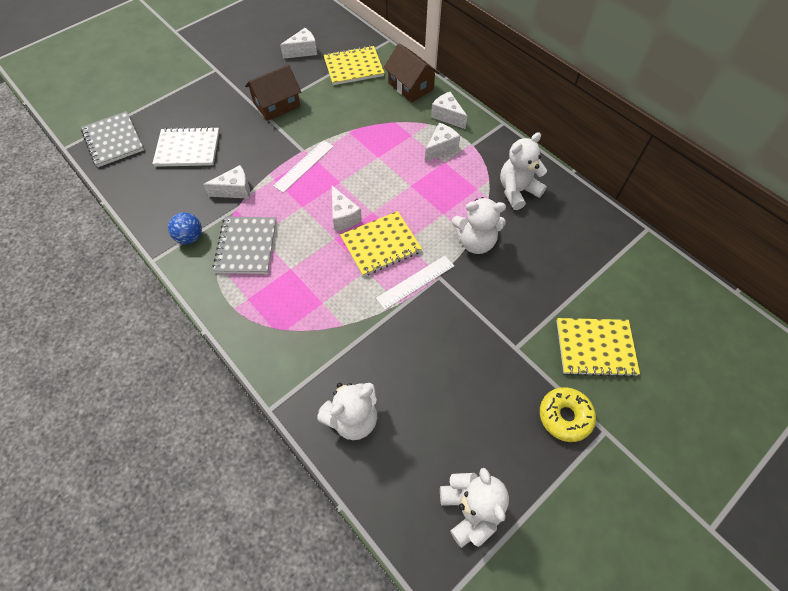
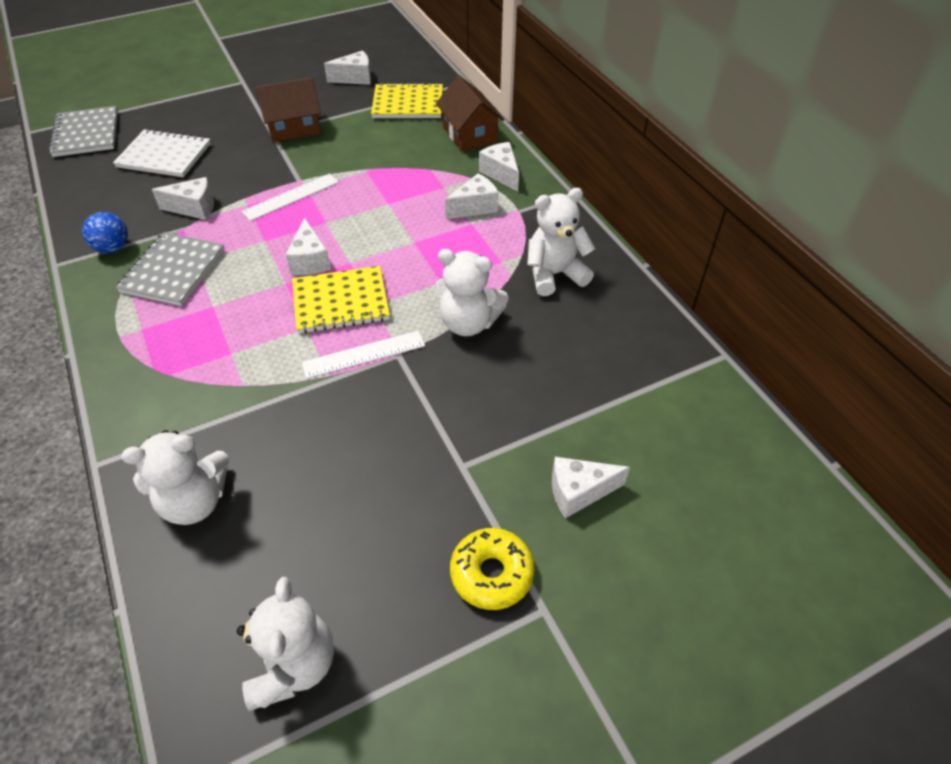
camera: 15 degrees right, 10 degrees down
(595, 348) = (578, 492): yellow notebook -> white cheese

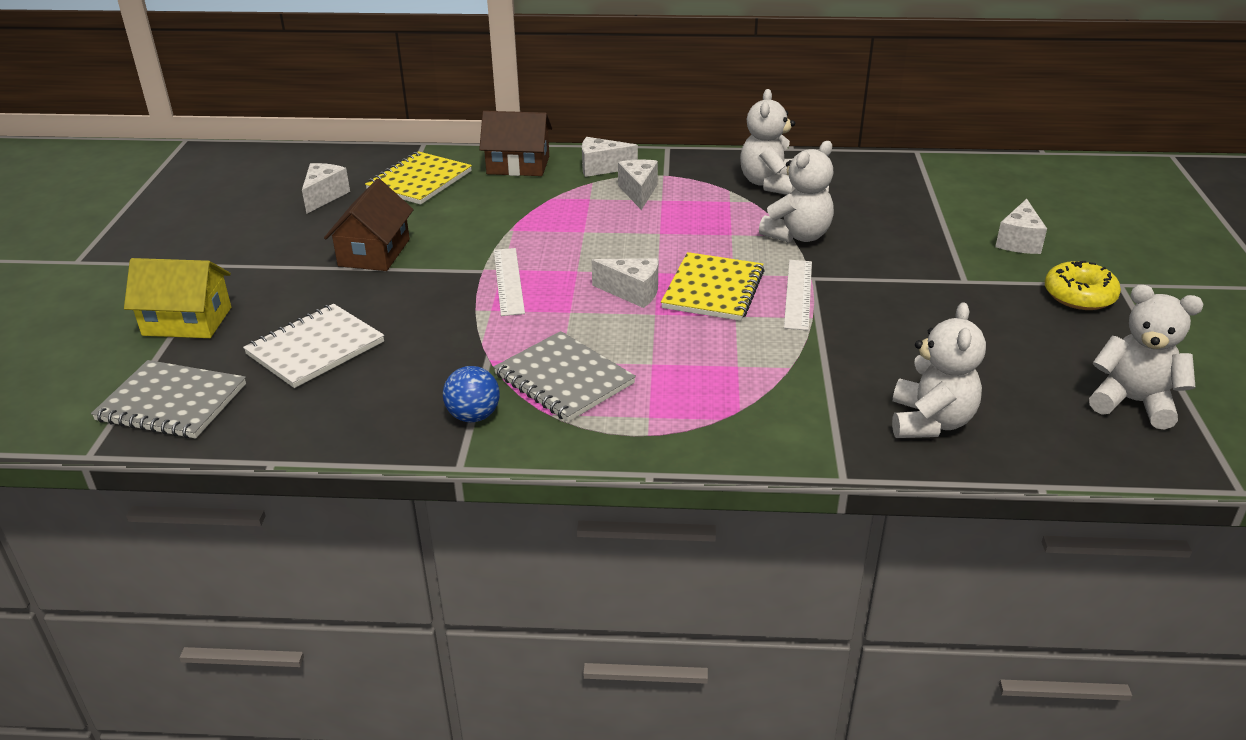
camera: 60 degrees left, 15 degrees down
(172, 100) = (187, 321): none -> yellow house
(194, 208) = (457, 345): white cheese -> none

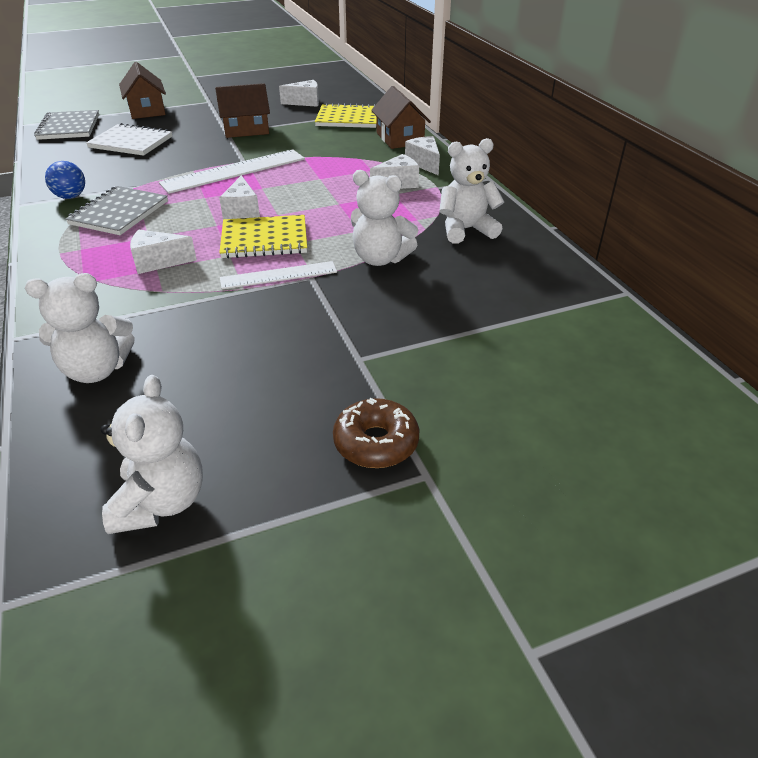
camera: 65 degrees right, 5 degrees up
(187, 321) = (147, 110): yellow house -> brown house
(509, 281) = (234, 171): white ruler -> white ruler, size x1.63
(1018, 241) = (472, 385): white cheese -> white cheese (158, 262)
(1079, 296) = (376, 442): yellow donut -> brown donut

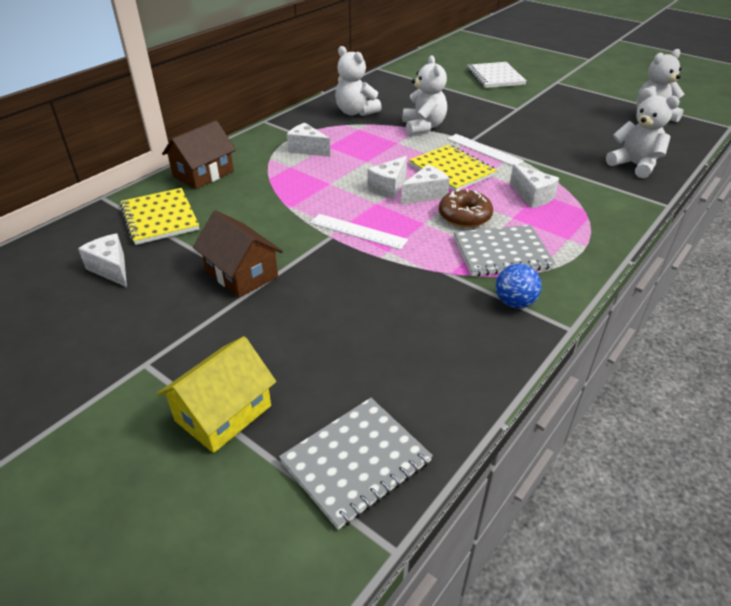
camera: 120 degrees left, 0 degrees up
(131, 142) = (353, 348): white notebook -> white notebook (495, 77)
(147, 110) = (223, 413): brown house -> yellow house
(234, 171) = (358, 231): white ruler -> white ruler, size x0.61
(376, 442) = (557, 92): brown donut -> brown donut (464, 216)
(424, 164) = (256, 149): white cheese -> white cheese (388, 187)

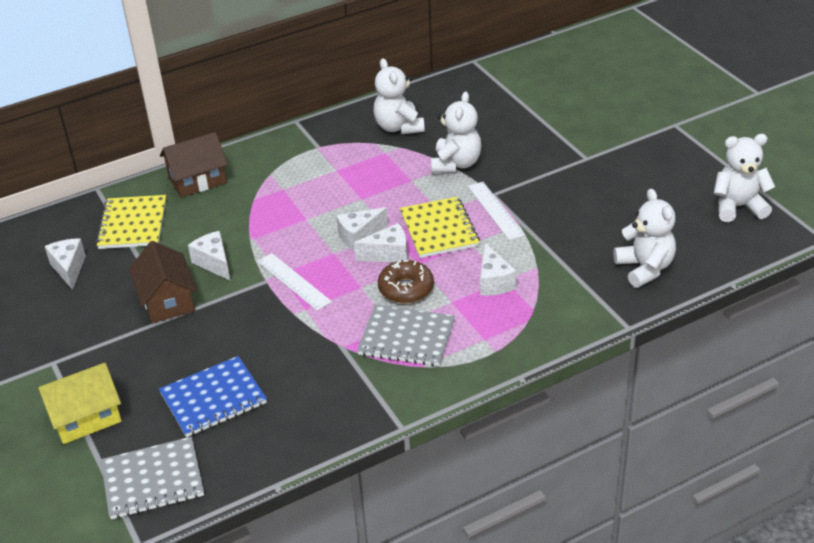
camera: 25 degrees right, 0 degrees up
(307, 149) = (313, 170): white cheese -> white cheese (214, 263)
(360, 353) = (213, 398): none -> blue notebook
(495, 77) = (604, 102): white notebook -> none
(514, 302) = (375, 390): blue ball -> none

